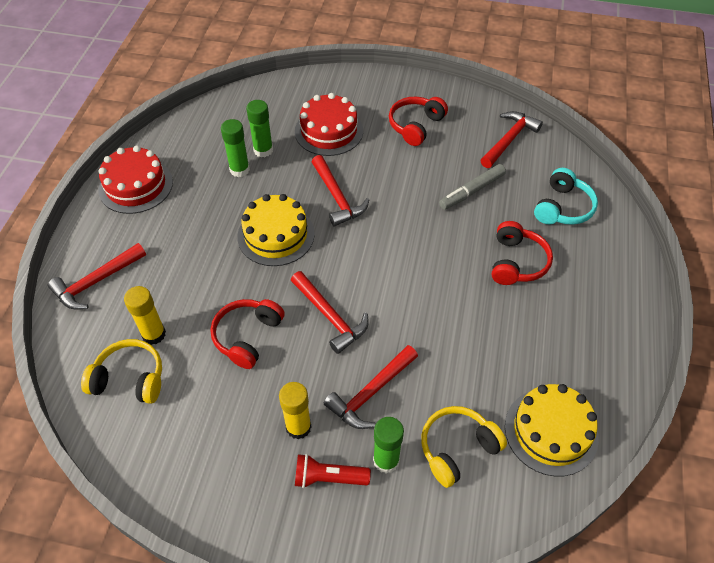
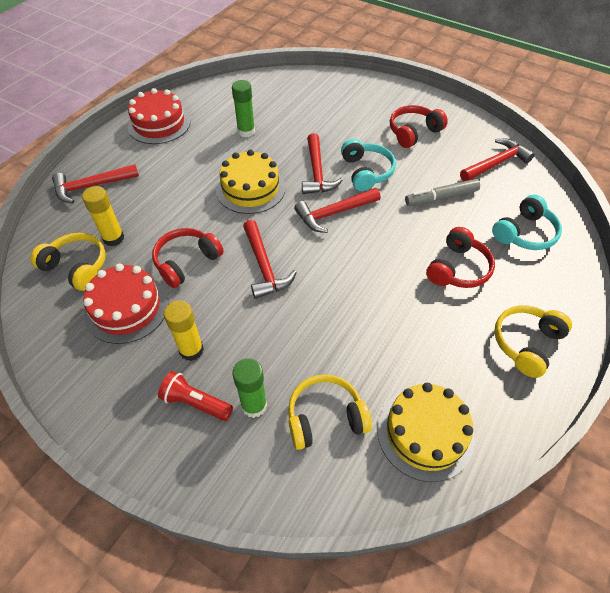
camera: 20 degrees right, 0 degrees up
(263, 150) = (273, 121): green glue stick -> none
(329, 131) = (335, 119): red cake -> red cake (126, 308)
(371, 393) = (269, 341): red hammer -> red hammer (334, 213)
(387, 183) = (366, 172): none -> turquoise headphones
(604, 317) = (526, 343): none -> yellow headphones

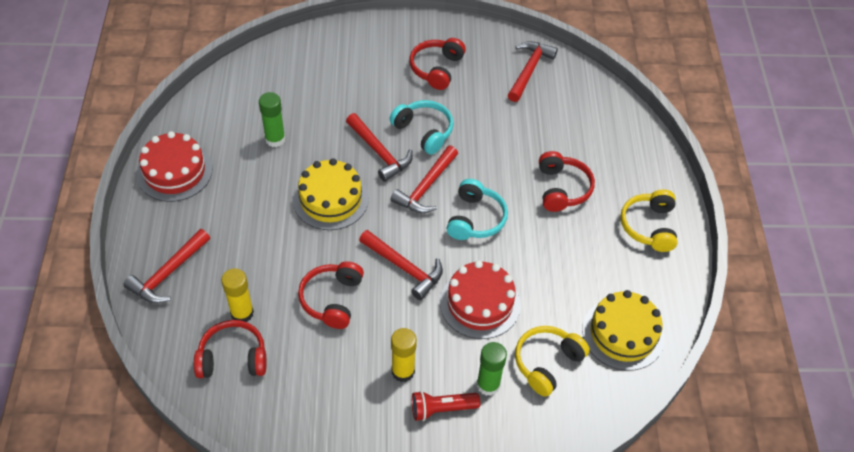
camera: 35 degrees left, 0 degrees up
(77, 267) = (233, 358): yellow headphones -> red headphones
(126, 308) = (315, 368): red cake -> red cake (480, 303)
(441, 197) = (506, 127): grey marker -> none
(524, 233) = (592, 130): turquoise headphones -> turquoise headphones (475, 219)

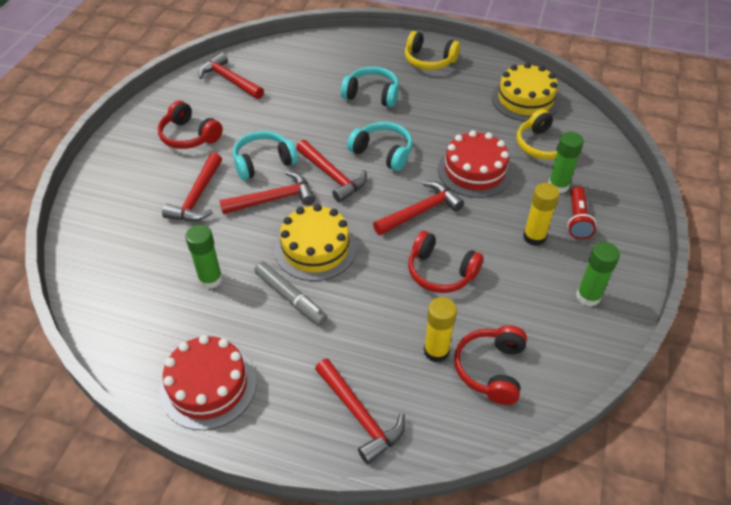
camera: 70 degrees left, 5 degrees down
(271, 197) = (290, 297): none -> grey marker
(338, 429) = (588, 296): none -> green glue stick
(363, 100) = (197, 197): none -> red hammer
(562, 188) = (372, 94): red headphones -> turquoise headphones

